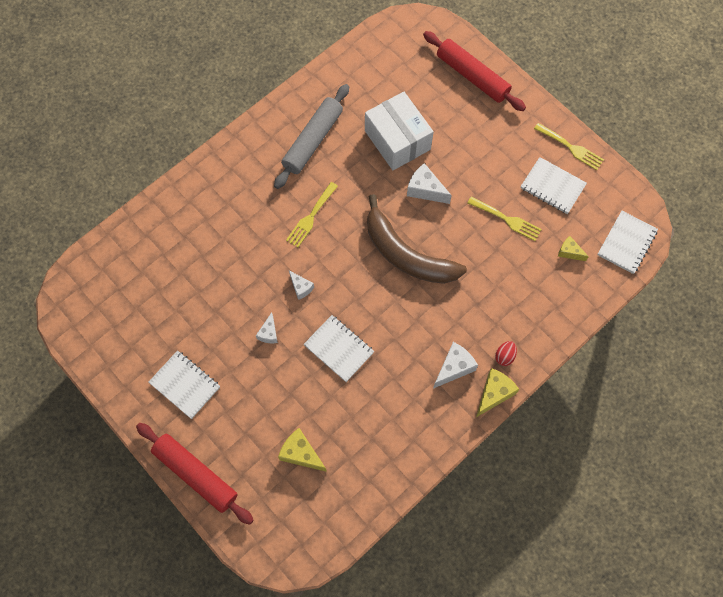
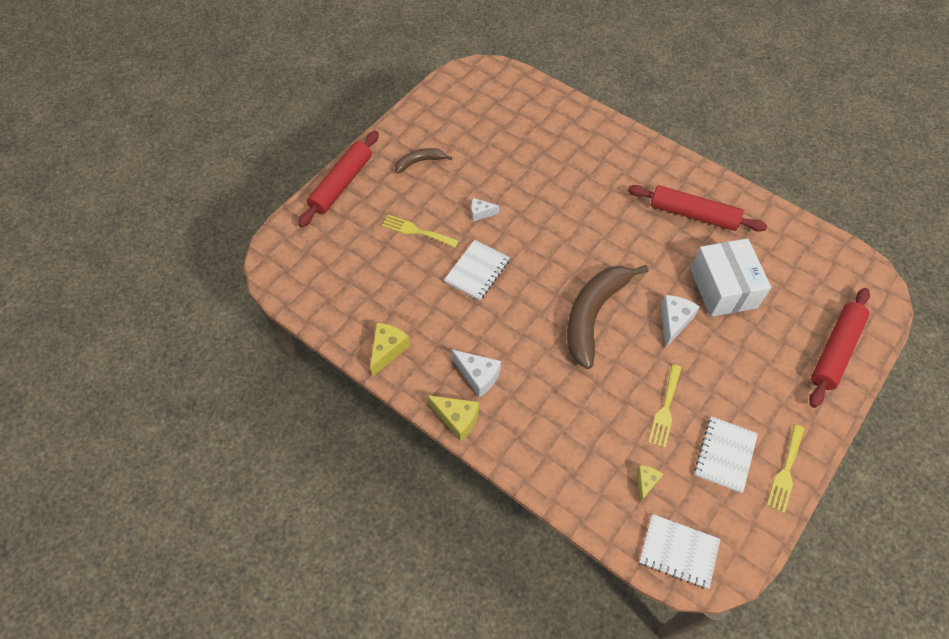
camera: 80 degrees right, 10 degrees down
(185, 385) = (420, 162): white notebook -> brown banana
(301, 287) = (532, 230): white cheese -> none
(301, 453) = (369, 257): yellow cheese -> yellow cheese (387, 350)
(311, 217) = (609, 226): yellow fork -> yellow fork (416, 231)
(313, 141) = (693, 214): grey rolling pin -> red rolling pin
(397, 140) = (723, 288): white box -> white box turned 60 degrees counterclockwise
(504, 356) = (501, 425): red egg -> none

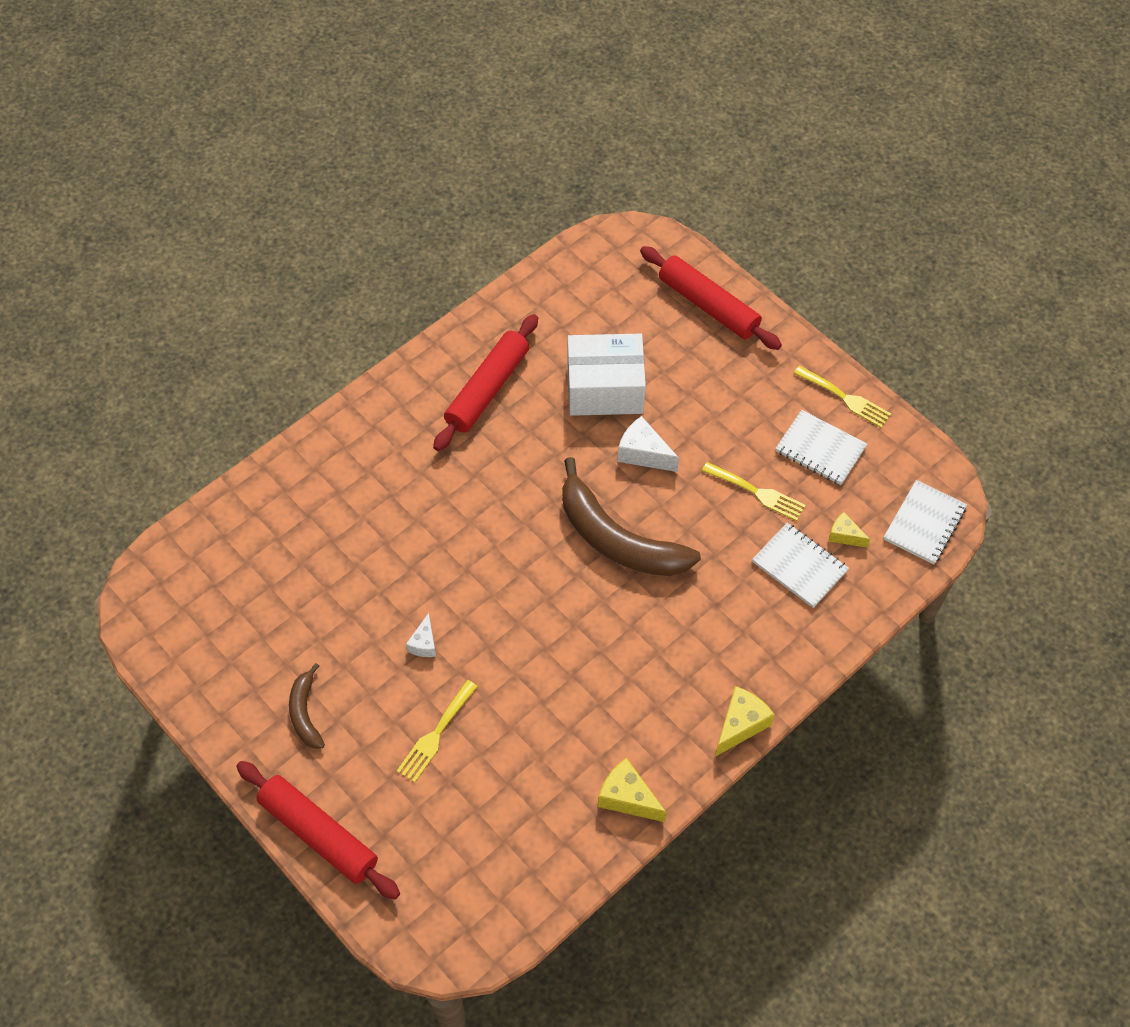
camera: 80 degrees left, 0 degrees up
(477, 271) = (522, 664): white notebook -> white notebook (799, 566)
(478, 376) = (684, 690): white cheese -> none

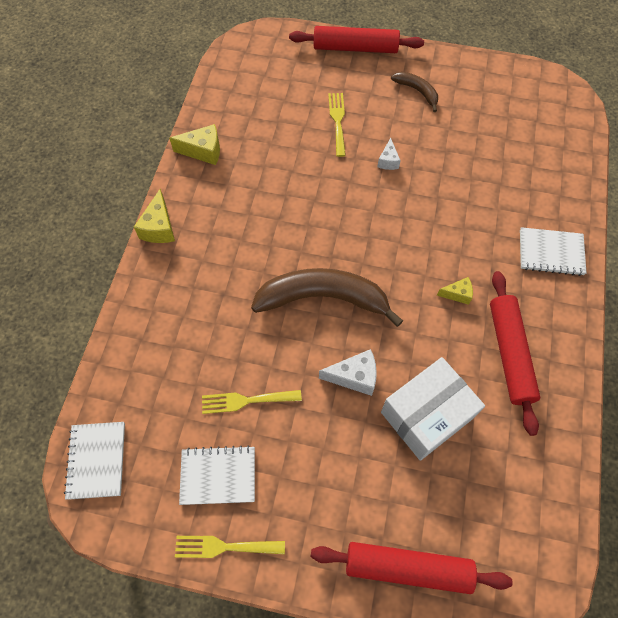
camera: 145 degrees right, 5 degrees up
(424, 643) = (388, 161): white cheese -> white cheese turned 150 degrees counterclockwise
(799, 566) = (179, 359): white notebook -> white notebook (551, 253)
(844, 535) = (157, 407): yellow cheese -> yellow cheese (457, 294)

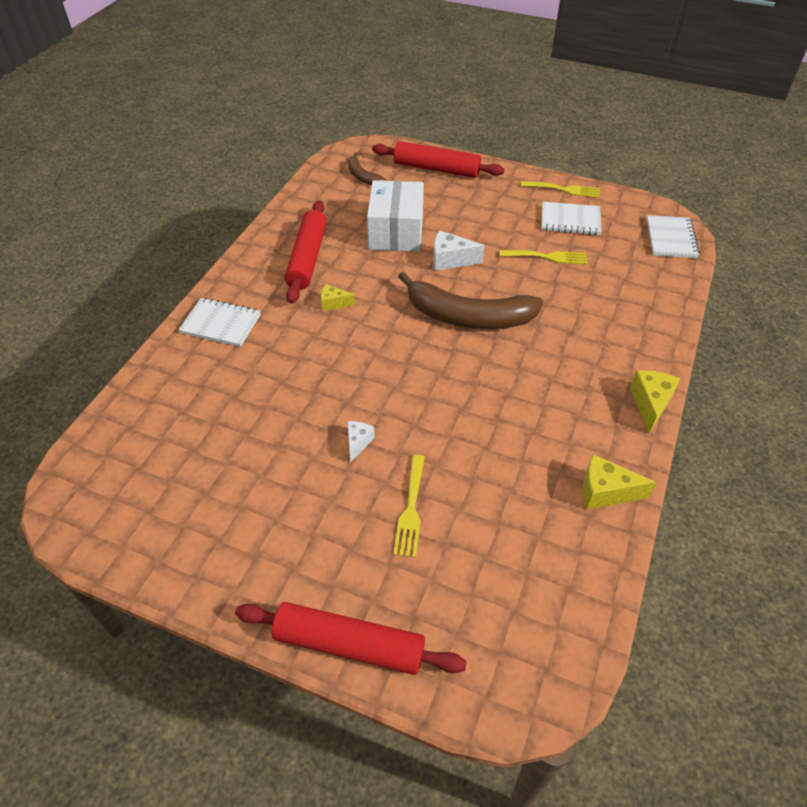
camera: 170 degrees left, 15 degrees down
(417, 91) = (279, 540): brown banana -> brown banana (363, 176)
(426, 415) = (396, 232): white box -> white box turned 60 degrees counterclockwise

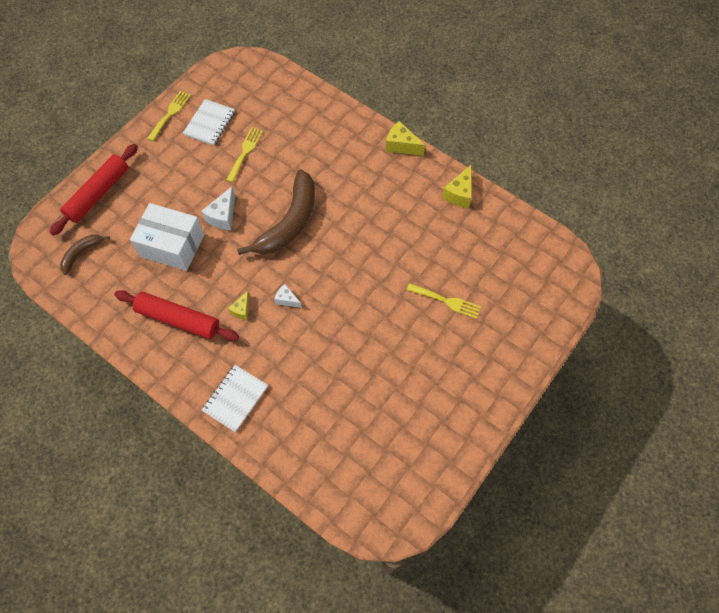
camera: 75 degrees left, 15 degrees up
(349, 644) = (529, 355): red rolling pin -> none
(358, 443) = (386, 321): white cheese -> white cheese (287, 300)
(363, 176) = (81, 253): brown banana -> brown banana turned 150 degrees clockwise
(671, 238) = (256, 72): white notebook -> none

